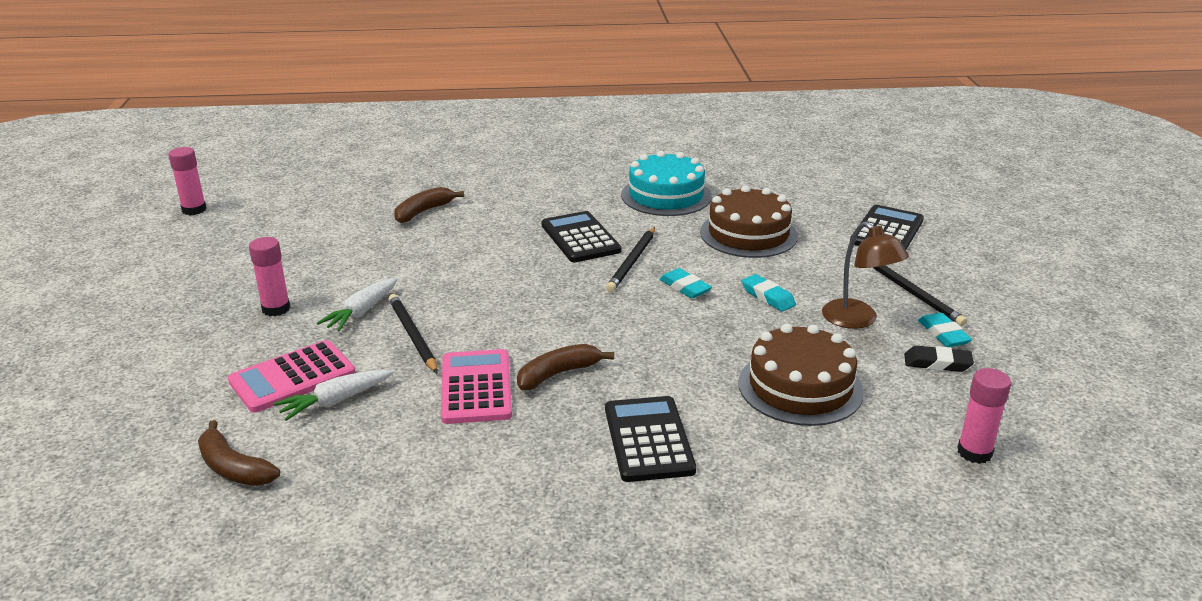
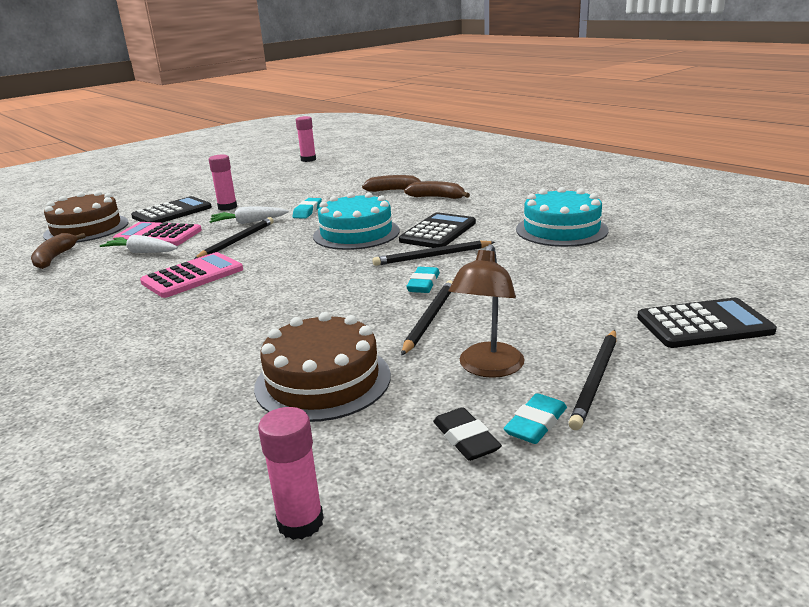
camera: 55 degrees right, 5 degrees down
(512, 271) = (356, 233): none -> turquoise cake
(558, 374) = (236, 290): brown banana -> brown banana (437, 197)
(648, 439) = (175, 348): black calculator -> black calculator (172, 212)
(748, 234) = (560, 274): brown cake -> brown cake (86, 228)
(753, 310) = (429, 319): none -> black pencil
(768, 297) = (462, 317): turquoise eraser -> turquoise eraser (307, 211)

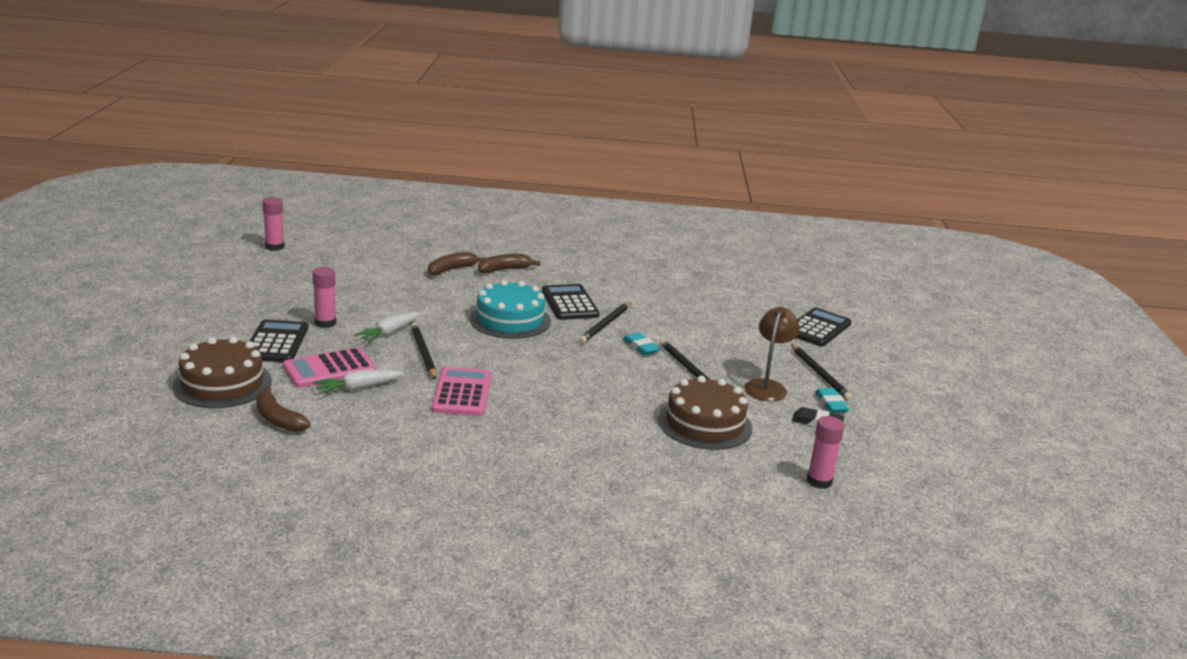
camera: 50 degrees left, 0 degrees up
(307, 211) = (419, 309): turquoise eraser -> none
(487, 368) = (767, 386): brown lamp -> brown lamp turned 135 degrees counterclockwise
(561, 230) = (648, 281): turquoise cake -> none

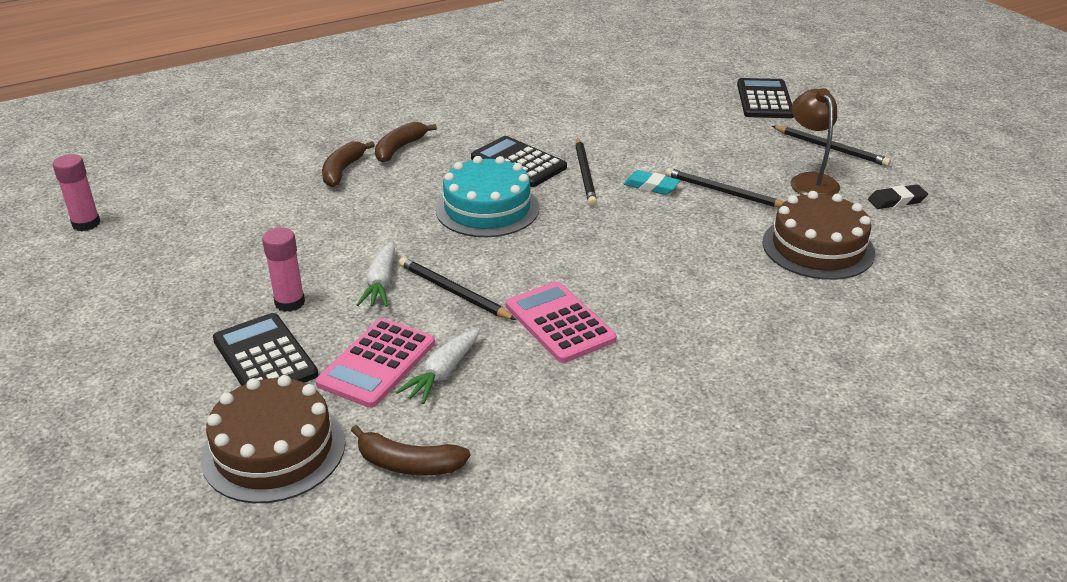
camera: 30 degrees left, 10 degrees up
(819, 481) = (981, 263): pink glue stick -> none
(830, 404) = (880, 176): turquoise eraser -> none

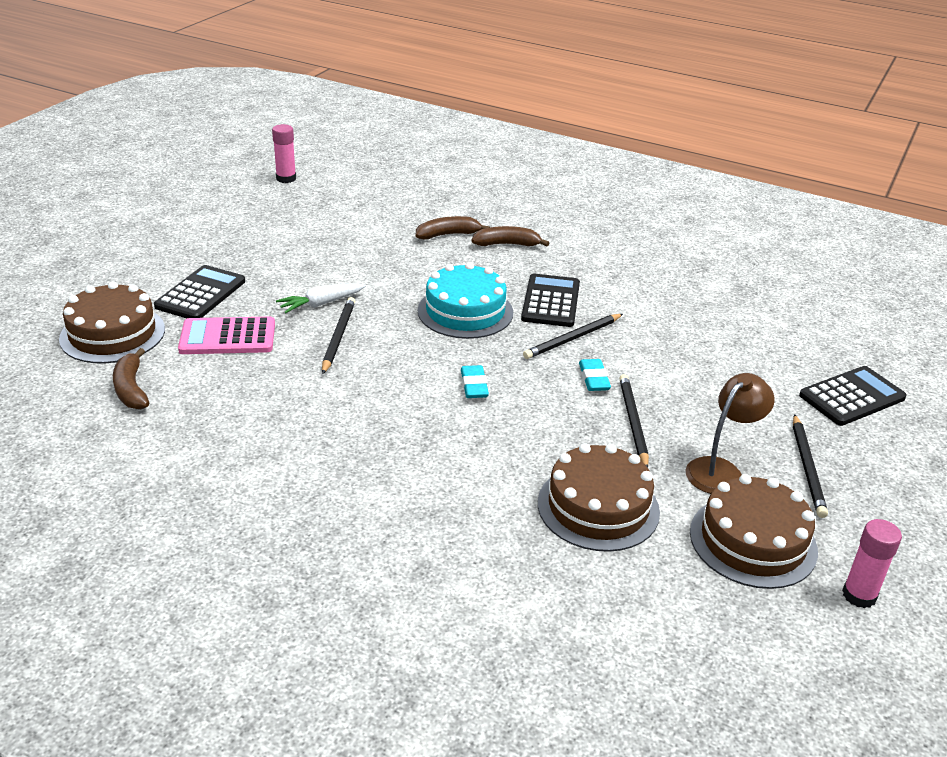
camera: 55 degrees right, 0 degrees up
(289, 302) = (266, 279): pink glue stick -> pink glue stick (859, 595)
(443, 373) = (238, 367): white carrot -> none
(559, 323) = (342, 397): pink calculator -> none
(608, 245) = (474, 385): none -> turquoise eraser
(896, 201) = (753, 541): black eraser -> brown cake

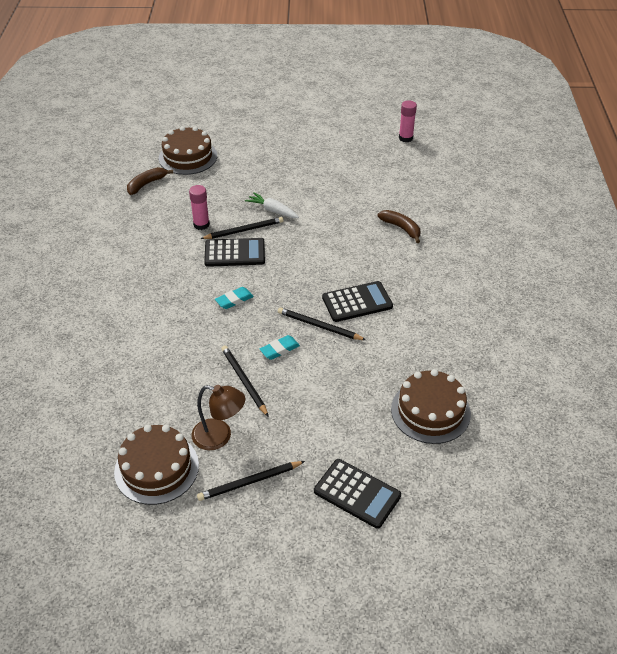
camera: 65 degrees right, 10 degrees up
(200, 294) = (247, 166): black calculator -> black calculator (234, 253)
(227, 337) = (213, 193): pink calculator -> none
(465, 311) = (312, 269): turquoise cake -> none
(507, 244) = (414, 258): brown banana -> none
(598, 507) = (150, 388): brown cake -> brown cake (430, 411)
(633, 422) = (244, 381): black pencil -> black pencil turned 90 degrees counterclockwise
(859, 595) = (131, 532): pink glue stick -> pink glue stick (201, 225)

